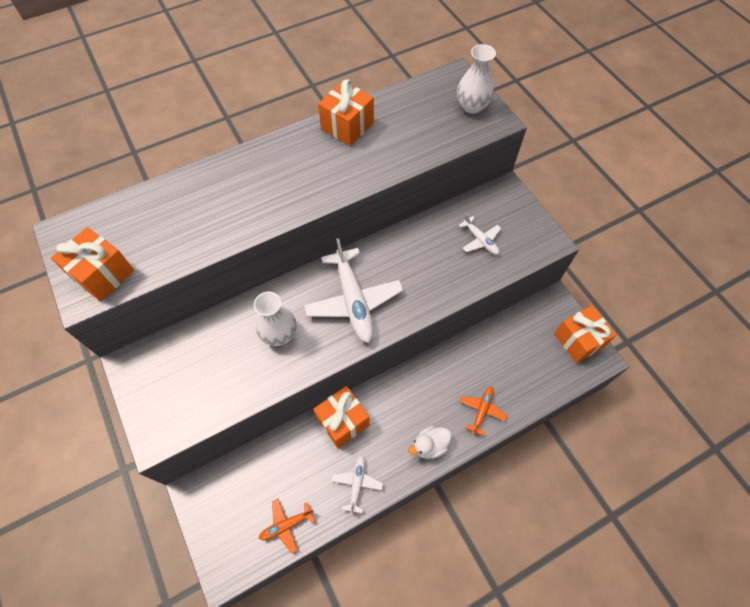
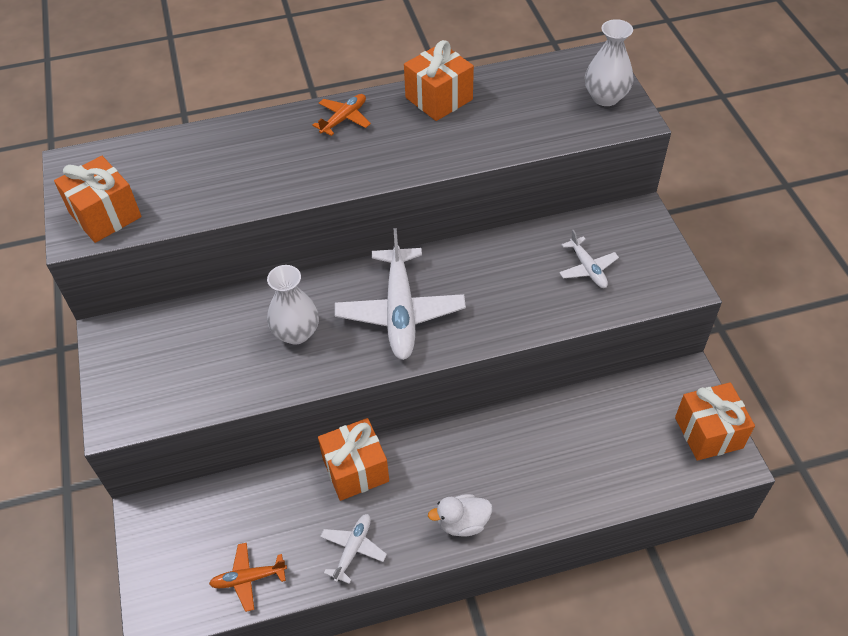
camera: 15 degrees right, 10 degrees down
(482, 410) = (546, 494): orange plane -> orange plane (344, 119)

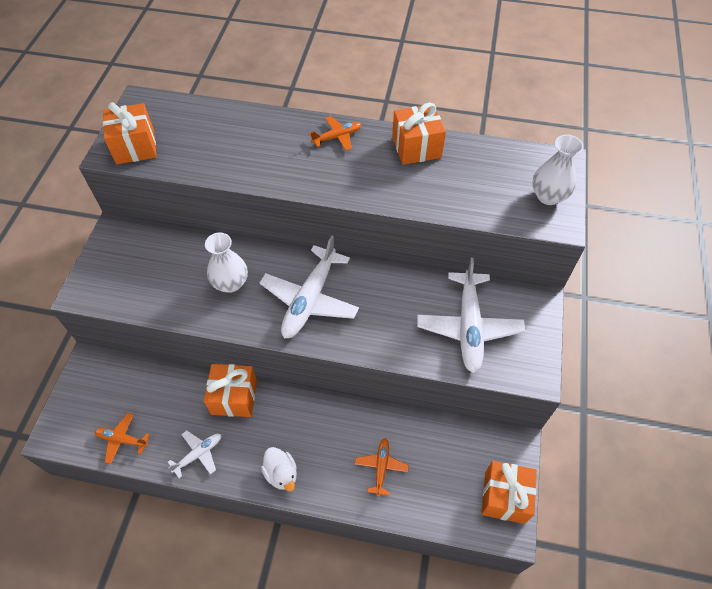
camera: 25 degrees right, 5 degrees up
(462, 523) = (281, 473): white duck -> white duck turned 135 degrees counterclockwise
(566, 464) = (381, 467): none -> orange plane
(587, 268) = (468, 327): white plane -> white plane, size x1.98

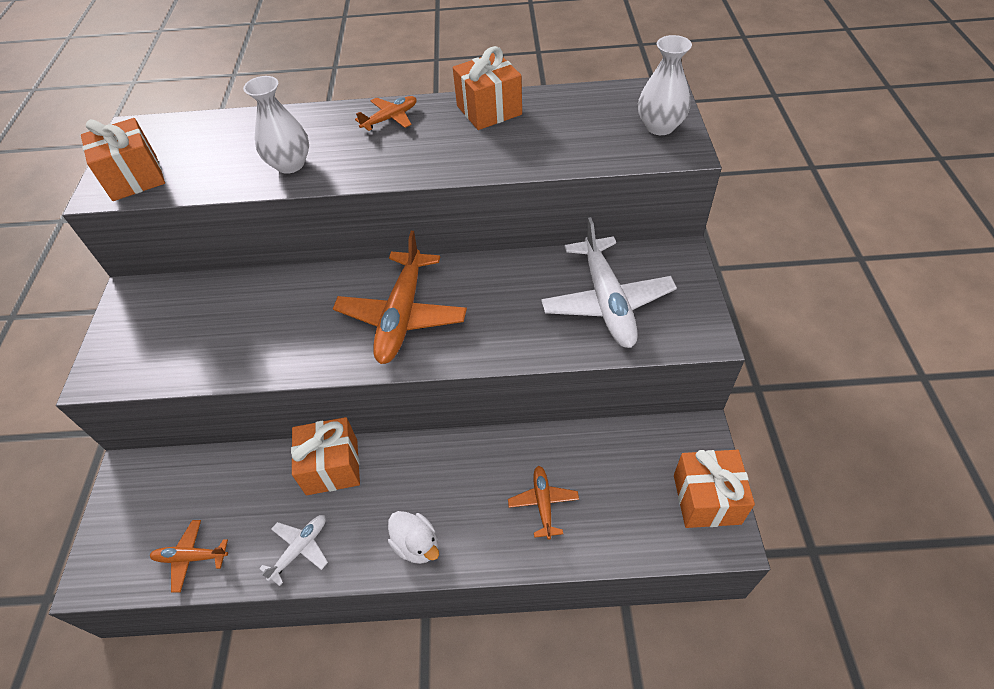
camera: 10 degrees left, 5 degrees down
(230, 283) = (296, 320): white vase -> white vase (290, 164)
(310, 299) = (402, 316): white plane -> orange plane

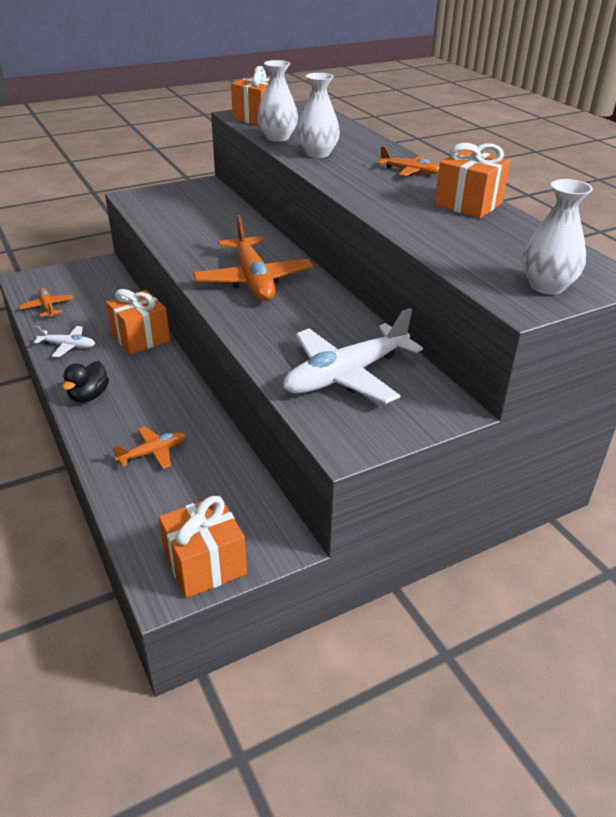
camera: 60 degrees right, 15 degrees down
(214, 181) = (277, 138): none -> white vase
(402, 316) = (253, 280): orange plane -> orange plane turned 90 degrees counterclockwise
(416, 545) = (89, 396): white duck -> black duck

